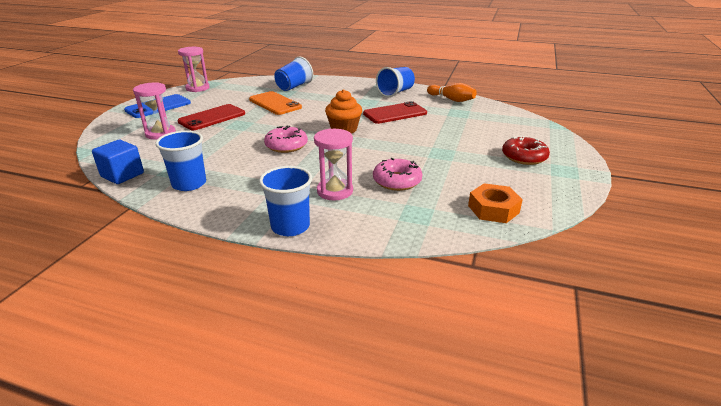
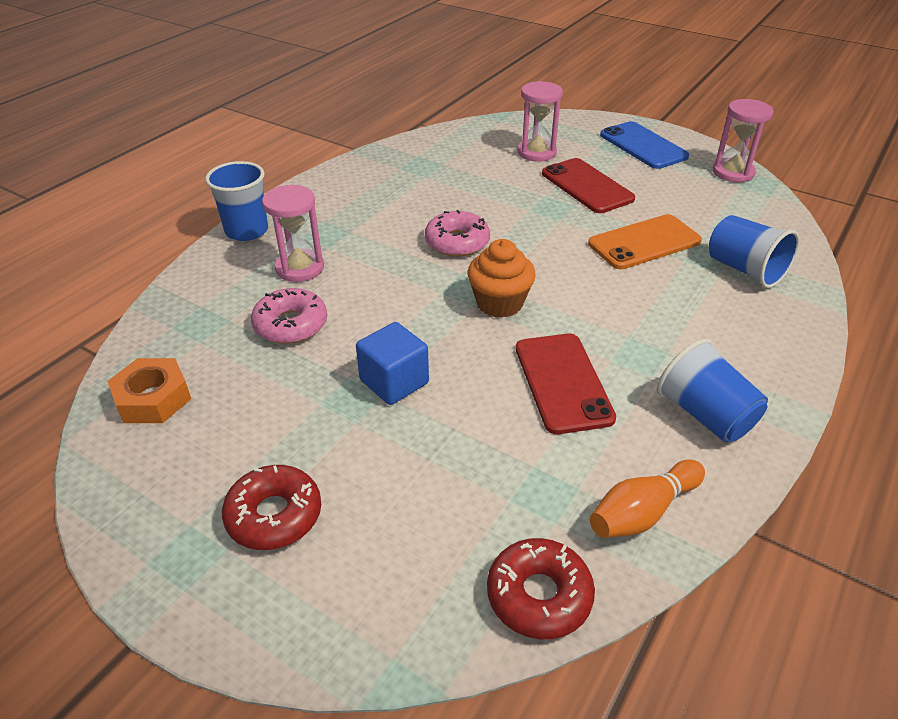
camera: 105 degrees right, 10 degrees up
(122, 175) = (426, 139): blue cube -> blue cube (394, 382)
(189, 184) = (382, 175): blue cup -> none
(501, 110) = (539, 595): none -> red donut

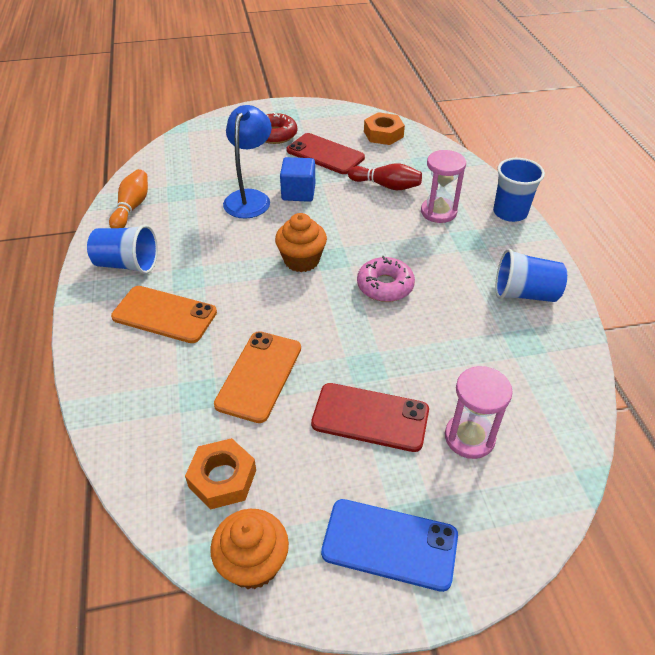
camera: 135 degrees right, 5 degrees up
(291, 325) = (386, 186): pink donut -> red bowling pin
(461, 414) = (250, 198): none -> blue lamp
(539, 595) = (153, 165): red donut -> none
(562, 382) = (217, 238): red phone -> red phone (325, 154)
(696, 331) = (164, 315): none -> orange phone
(725, 208) = (222, 478): none -> orange nut
(733, 172) = (253, 563): pink hourglass -> orange cupcake
(745, 270) = (159, 398): blue cup -> blue cup (524, 294)

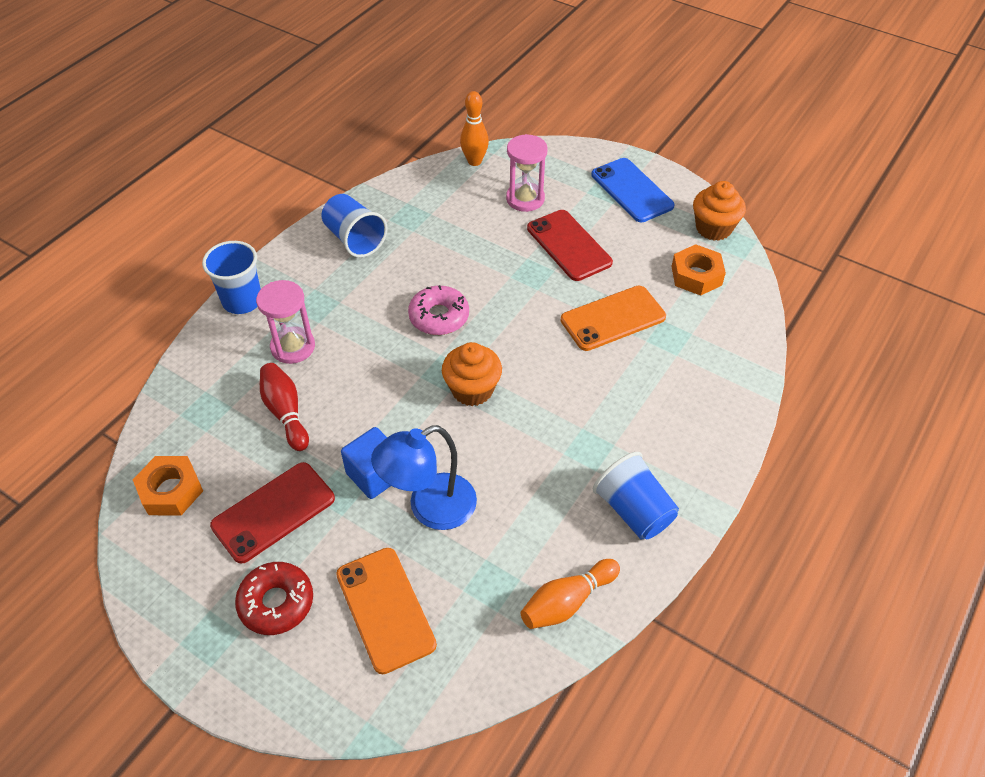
camera: 135 degrees left, 5 degrees up
(164, 315) = (642, 423): orange phone -> orange phone (385, 609)
(325, 154) = (273, 512): red phone -> red phone turned 60 degrees clockwise
(572, 443) = (474, 161): none -> orange bowling pin

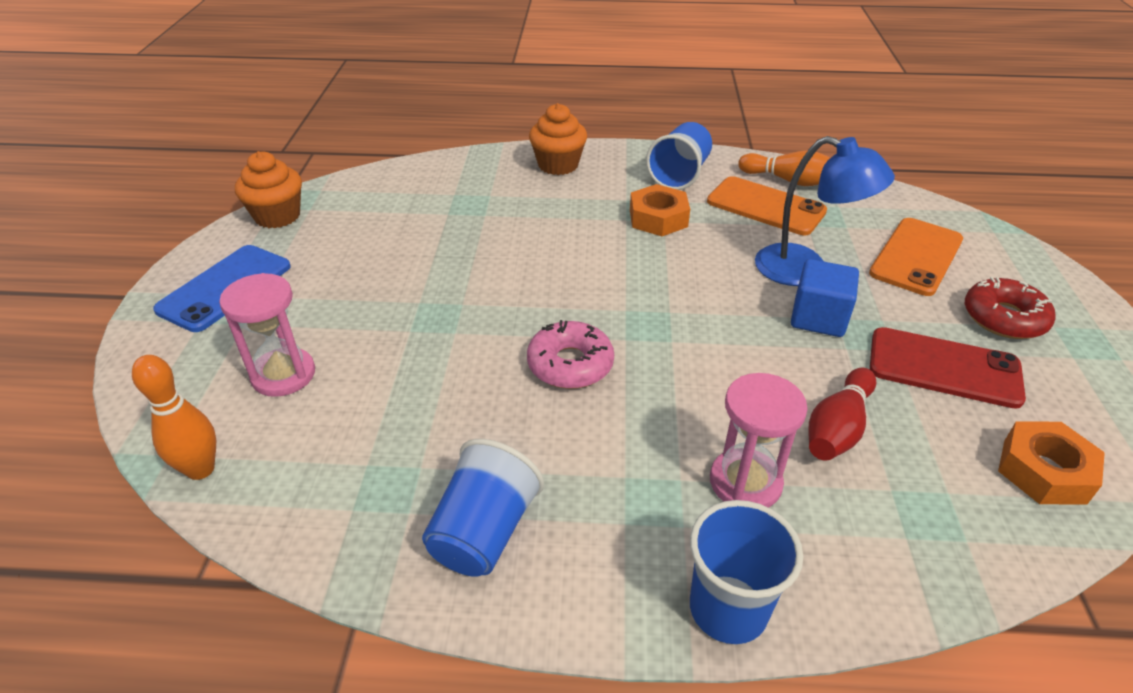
camera: 120 degrees left, 10 degrees down
(472, 389) = (650, 296): orange cupcake -> orange cupcake (558, 165)
(569, 245) = (366, 305): red phone -> none
(613, 318) = (469, 241): orange phone -> orange phone (765, 206)
(696, 275) = (366, 209): orange nut -> orange nut (658, 218)

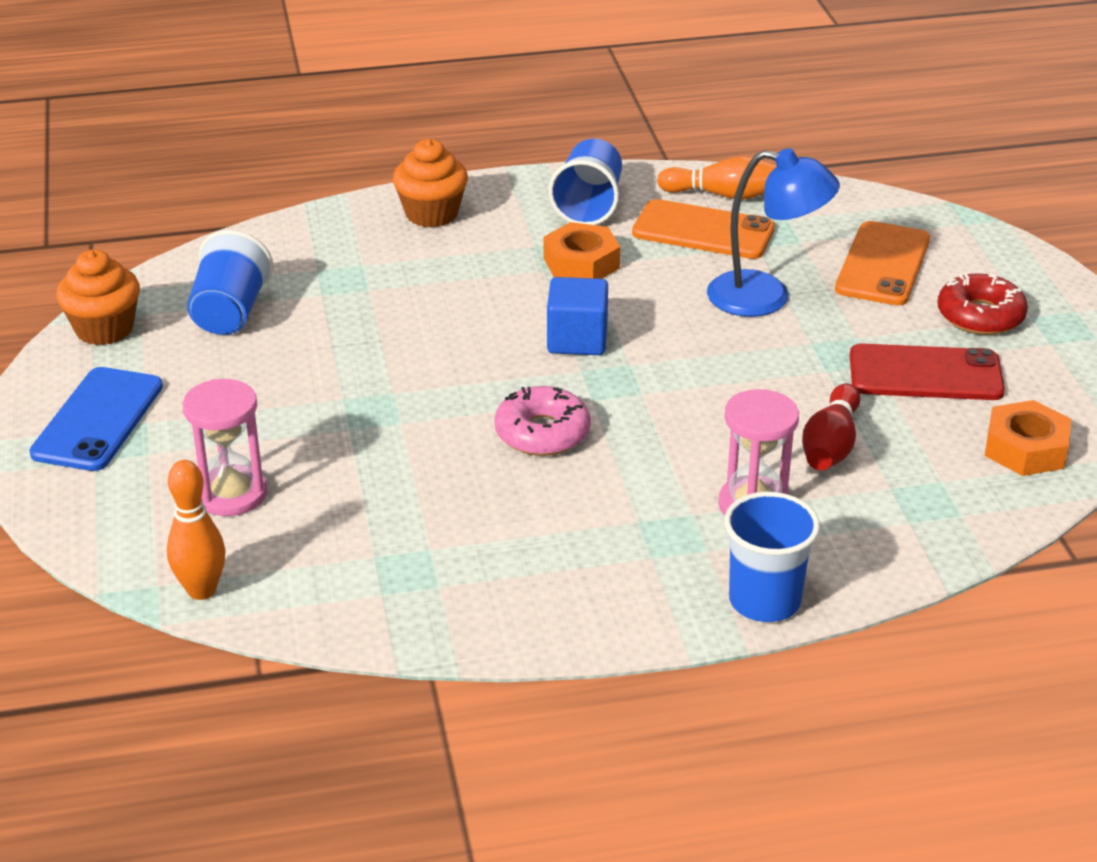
camera: 15 degrees left, 5 degrees down
(484, 532) = (520, 587): blue cup -> blue cup (230, 312)
(818, 318) = (790, 345): blue cube -> blue cube (577, 340)

